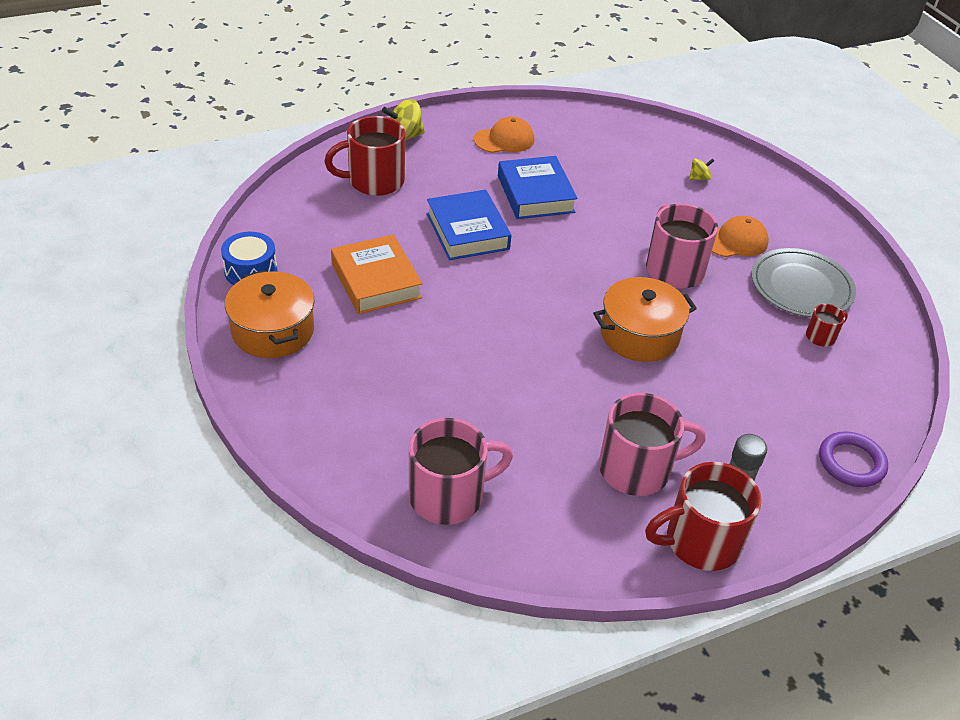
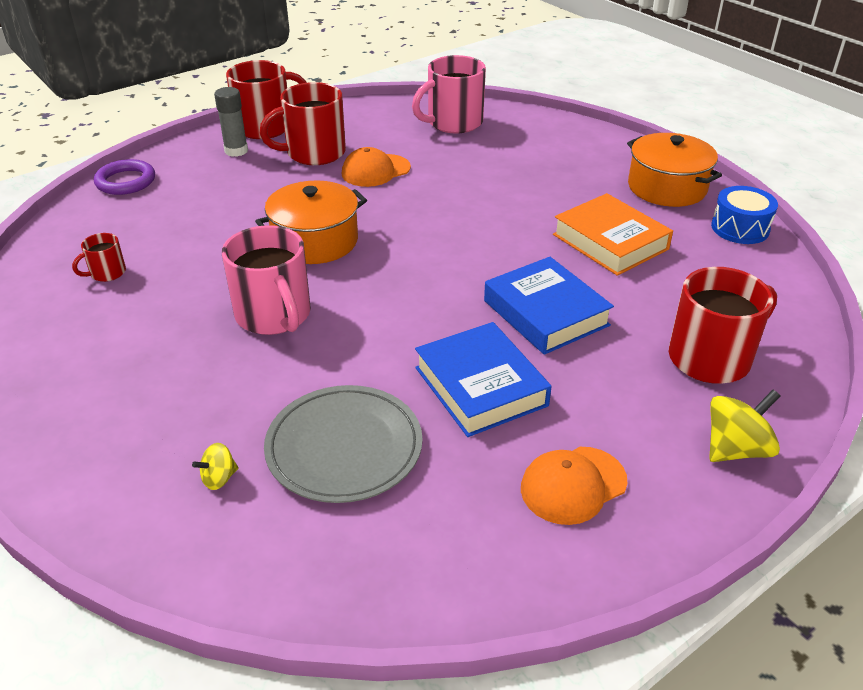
camera: 170 degrees right, 5 degrees down
(637, 469) = (314, 153): pink mug -> red mug
(735, 241) = (181, 371): orange cap -> orange cap (375, 171)
(801, 287) = (108, 324): grey plate -> grey plate (344, 447)

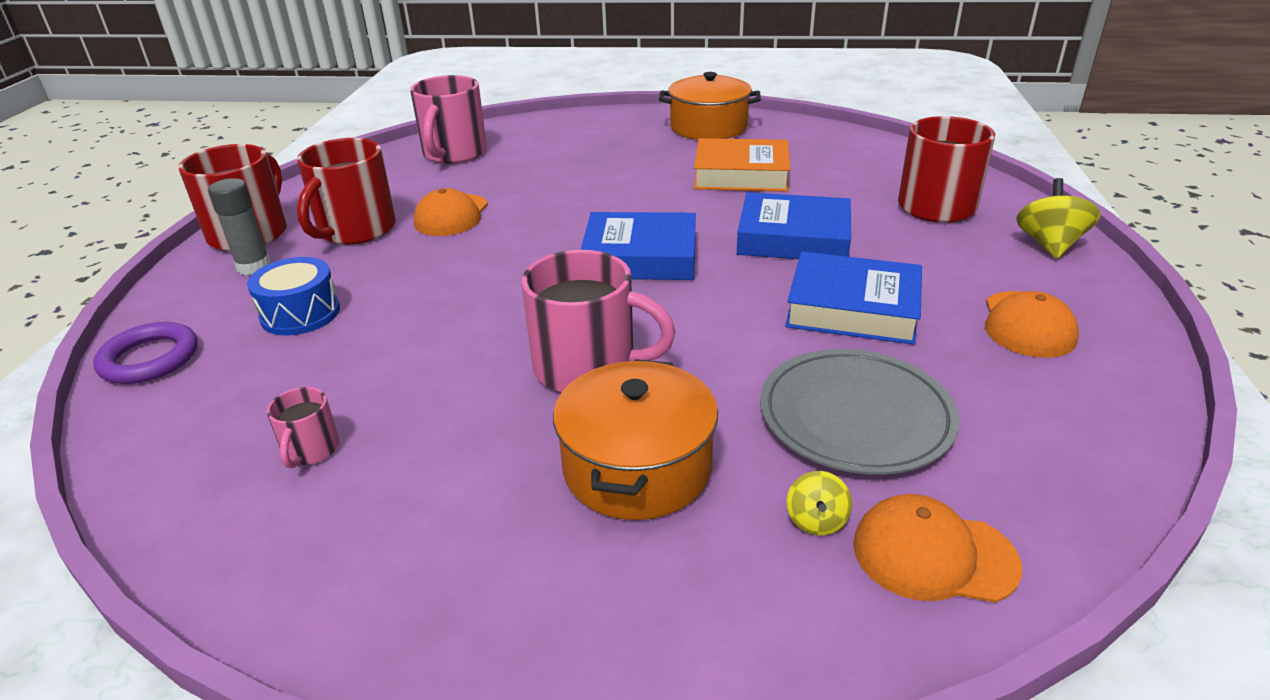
camera: 45 degrees left, 5 degrees down
(107, 273) = (311, 450): red mug -> pink mug
(233, 543) = (933, 555): none -> orange cap
(315, 241) = (504, 292): orange pot -> orange pot (637, 467)
(425, 264) = (640, 256): none -> blue book
(740, 228) = (800, 129): blue drum -> blue drum (300, 314)

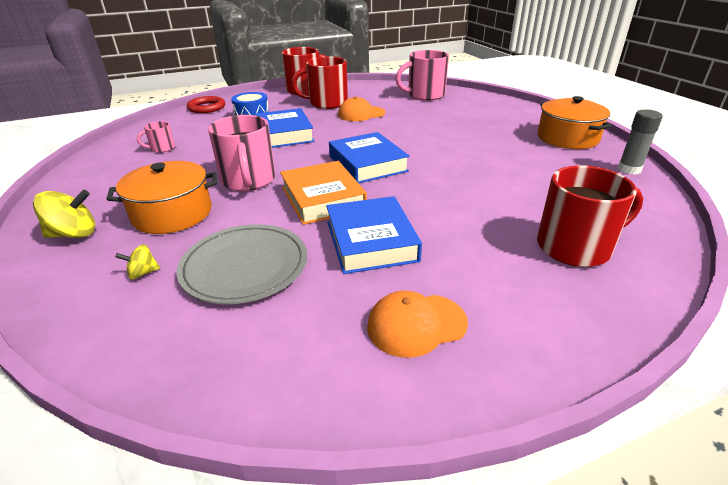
camera: 60 degrees right, 0 degrees up
(150, 359) = (206, 108): purple ring -> red ring
(254, 267) = (280, 99): grey glue stick -> grey glue stick (629, 169)
(741, 174) = (512, 164): orange book -> orange book (322, 198)
(793, 238) = (444, 201): blue book -> blue book (284, 134)
(933, 555) = (120, 319): orange cap -> none
(1049, 245) = (581, 320): yellow spinning top -> yellow spinning top (74, 234)

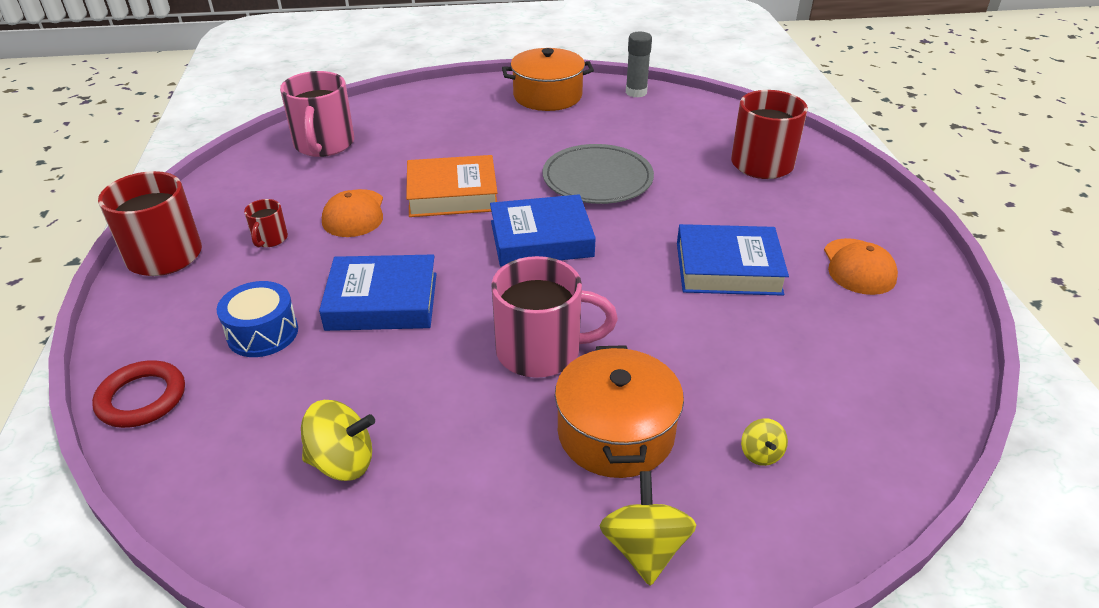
camera: 75 degrees left, 5 degrees up
(162, 148) = (342, 462): pink mug -> yellow spinning top
(245, 266) = (760, 364): grey plate -> grey plate (597, 179)
(322, 198) = (622, 289): orange book -> orange book (452, 194)
(327, 103) = (270, 239): red mug -> red mug, size x0.48

